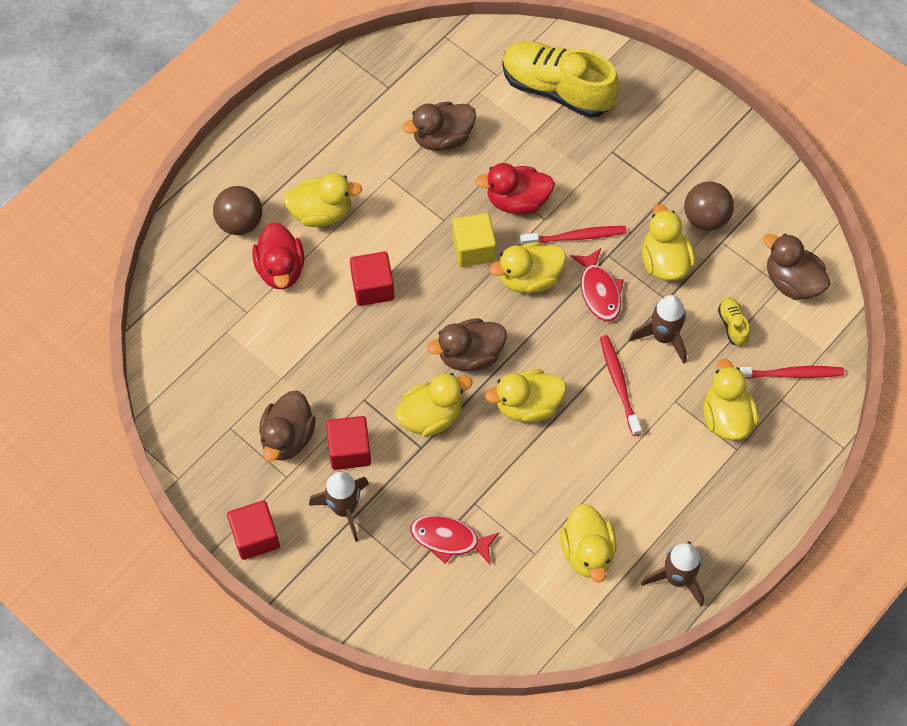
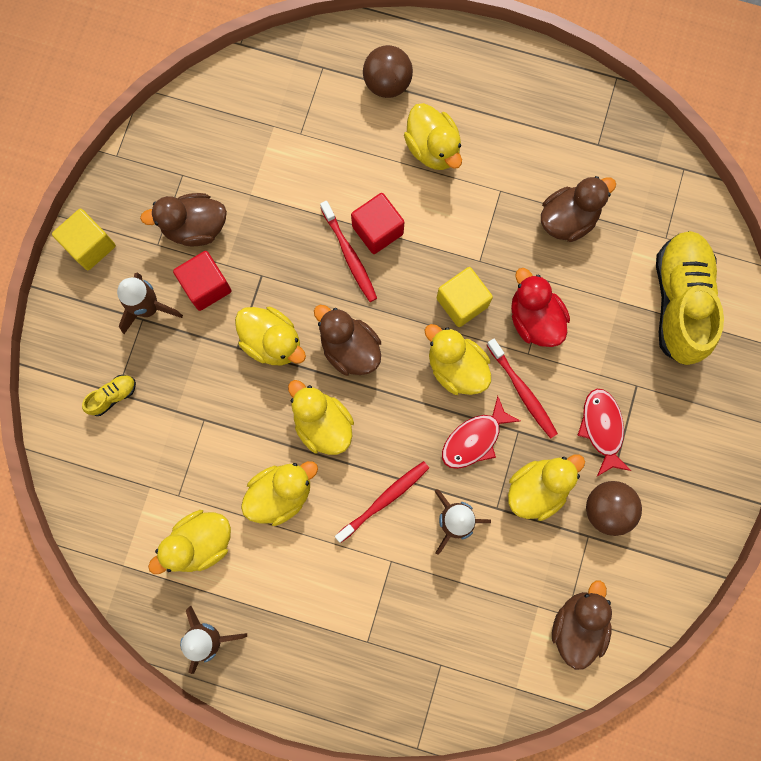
camera: 65 degrees right, 15 degrees up
(255, 537) = (90, 246): red cube -> yellow cube
(281, 269) = (357, 141): red duck -> none
(442, 138) = (568, 219): brown duck -> brown duck turned 105 degrees clockwise
(449, 539) = (159, 412): red fish -> red fish (602, 428)
(726, 417) = (396, 618): yellow duck -> yellow duck (281, 494)
(732, 325) = (499, 584): yellow shoe -> yellow shoe (113, 396)
(790, 374) = (473, 663): red toothbrush -> red toothbrush (350, 256)

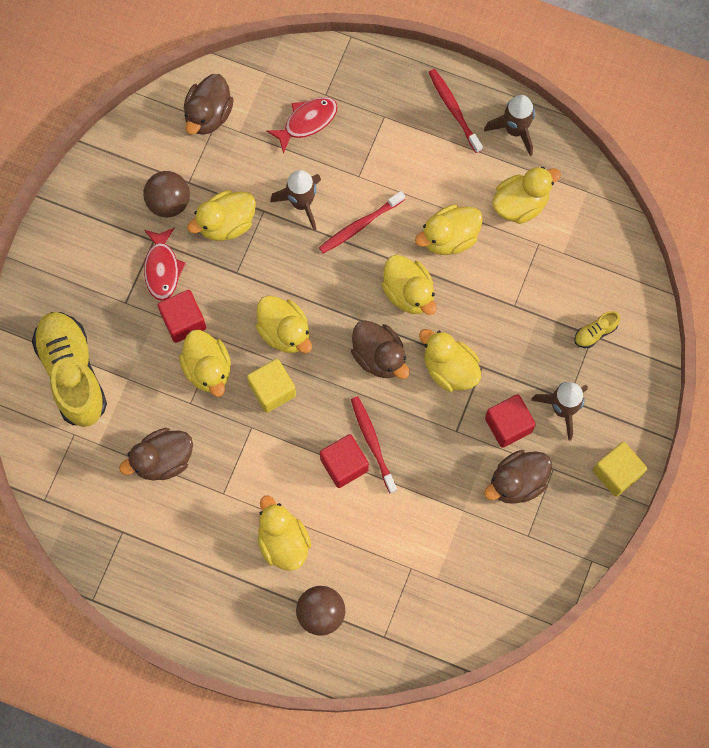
camera: 175 degrees left, 5 degrees down
(195, 227) = (517, 482): brown duck -> brown duck turned 150 degrees clockwise
(474, 439) = (276, 269): red fish -> red fish (307, 121)
(523, 392) = (227, 305): red toothbrush -> red toothbrush (453, 109)
(534, 319) = (208, 369): red duck -> yellow duck
(569, 370) = (183, 321): none -> red cube
(680, 302) = (72, 373): yellow shoe -> yellow shoe turned 150 degrees clockwise

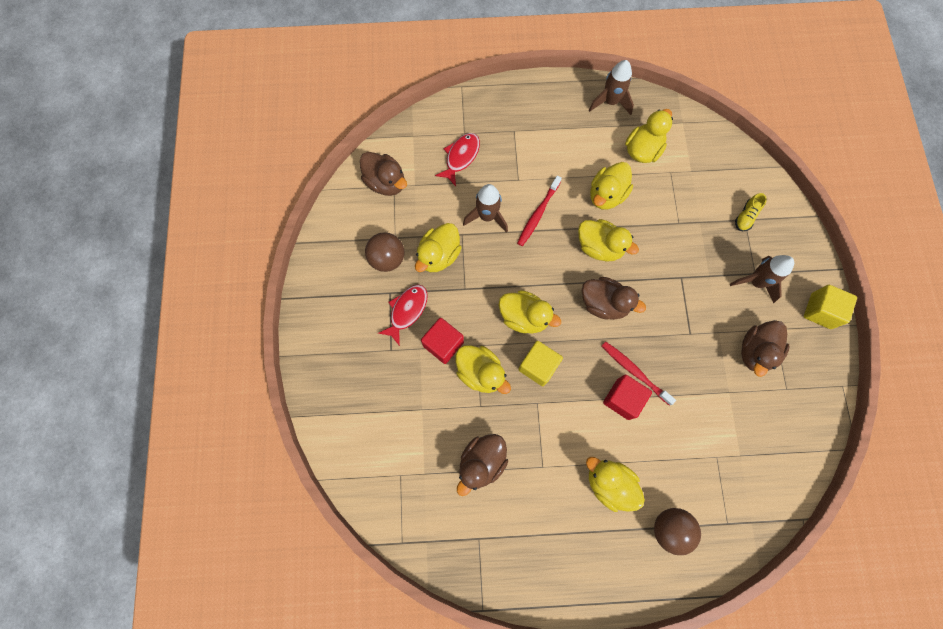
camera: 25 degrees left, 0 degrees up
(72, 373) = (375, 425): yellow shoe -> none
(162, 269) = (407, 311): red fish -> red fish turned 120 degrees counterclockwise
(208, 115) = (386, 182): brown duck -> brown duck turned 45 degrees counterclockwise
(449, 369) = (659, 289): yellow duck -> none
(453, 109) = (560, 105): red toothbrush -> none
(508, 425) = (724, 311): red cube -> none

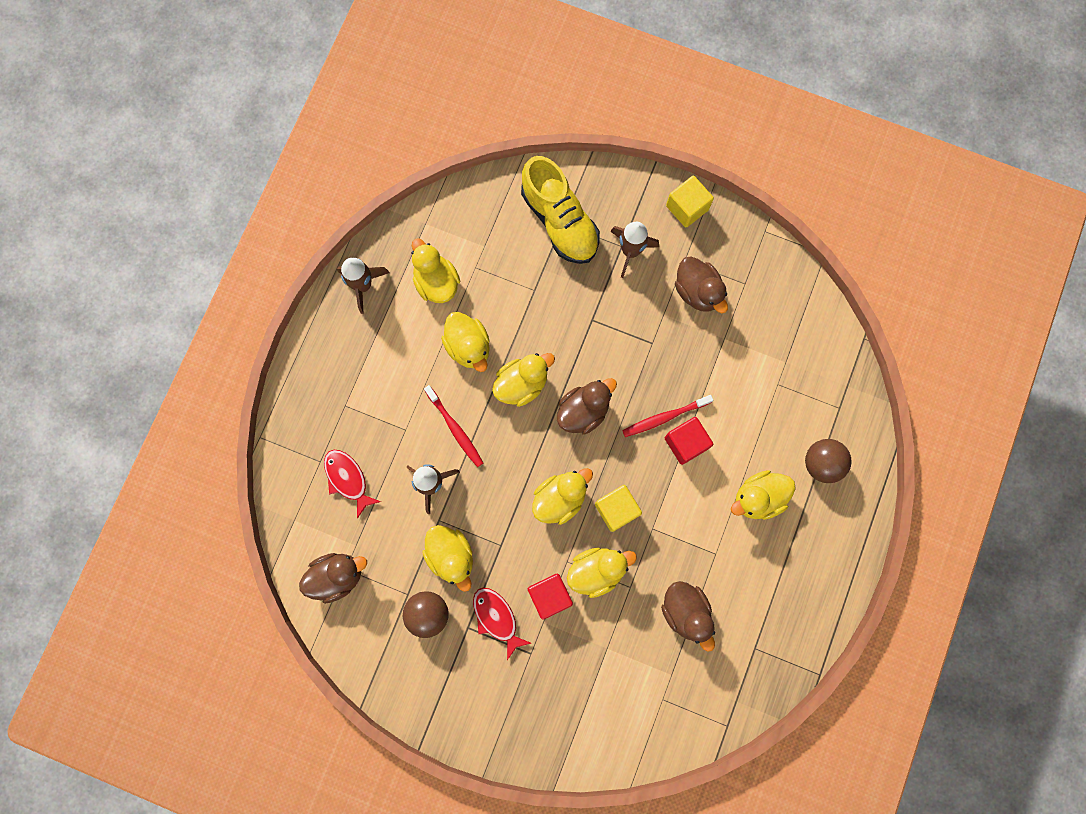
camera: 65 degrees left, 5 degrees up
(746, 217) = (560, 221): yellow shoe -> yellow shoe, size x2.45

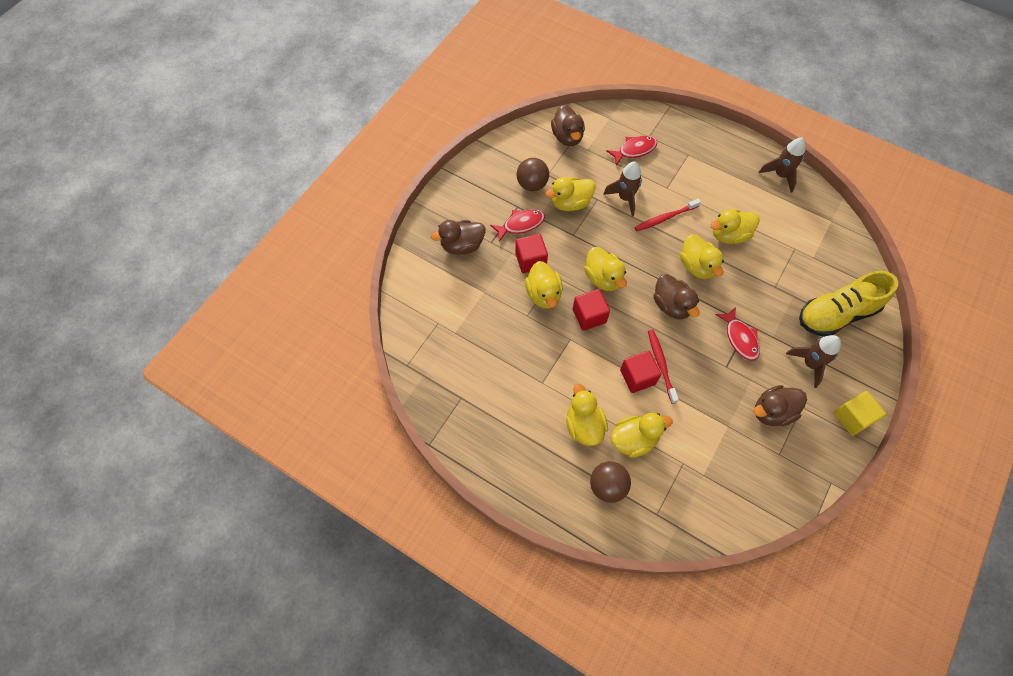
camera: 100 degrees right, 15 degrees down
(436, 282) = (782, 221): yellow duck -> yellow duck (634, 440)
(612, 329) = (740, 338): none -> red fish
(616, 509) = (589, 316): yellow cube -> red cube
(685, 612) = (500, 351): brown duck -> brown duck (462, 245)

